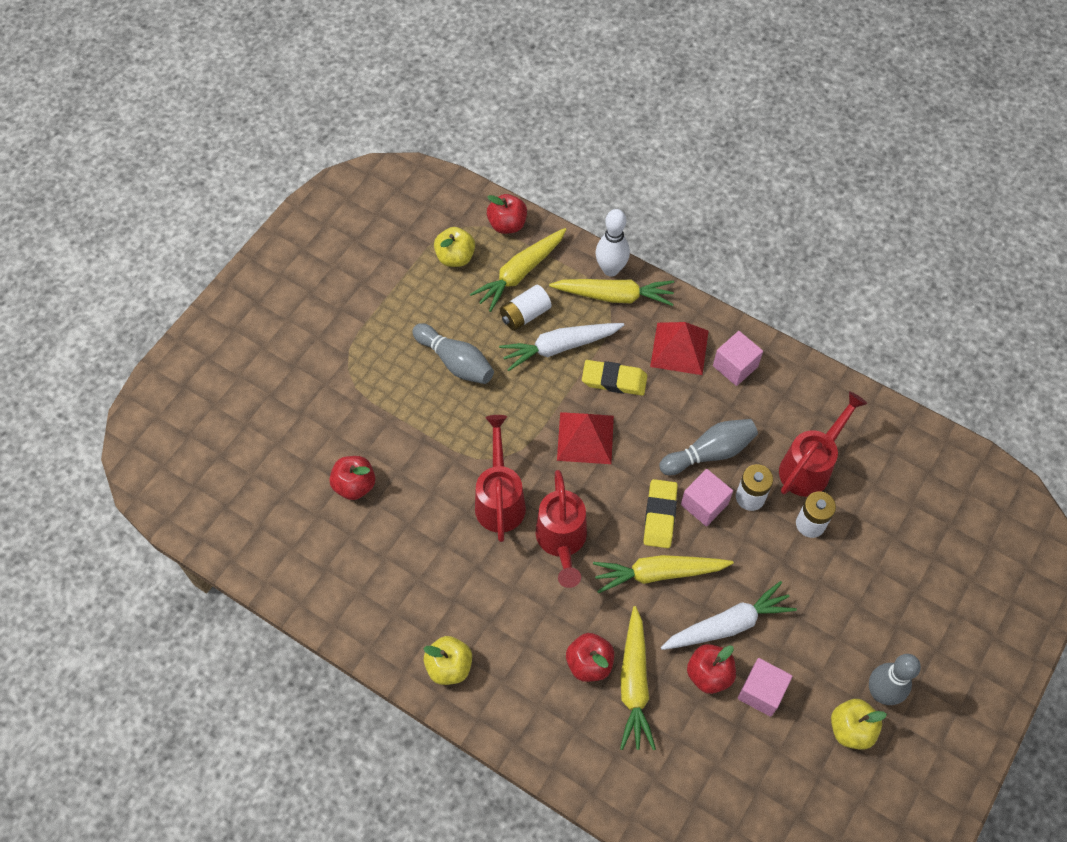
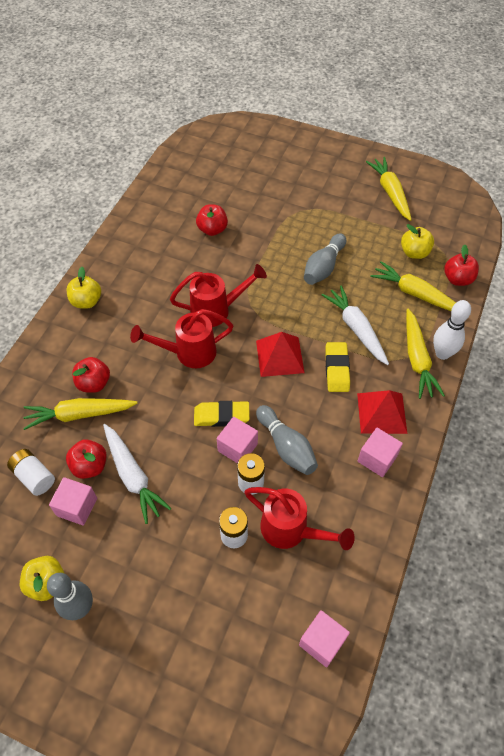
camera: 80 degrees right, 5 degrees down
(525, 315) = (378, 302): white battery -> white battery (34, 476)
(658, 573) = (171, 420): yellow carrot -> yellow carrot (390, 192)
(926, 460) = (322, 642): none -> pink cube

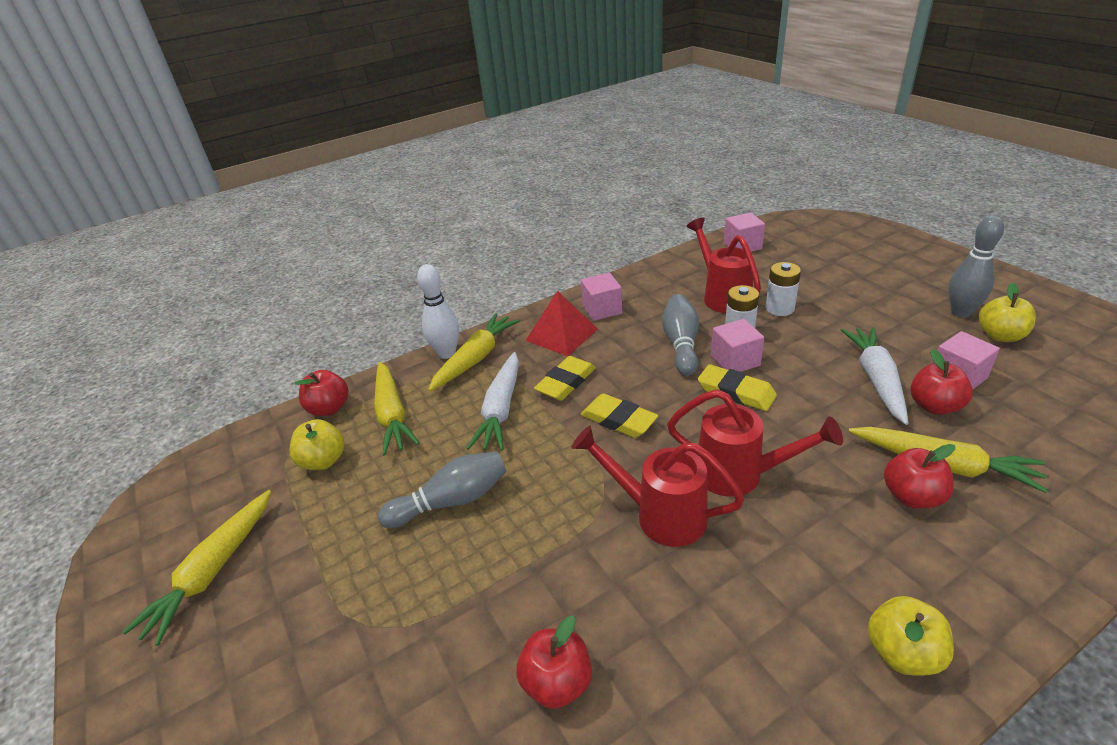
camera: 140 degrees left, 20 degrees down
(34, 476) = (1021, 422): white battery -> none
(279, 356) = (618, 420): red pyramid -> yellow eraser

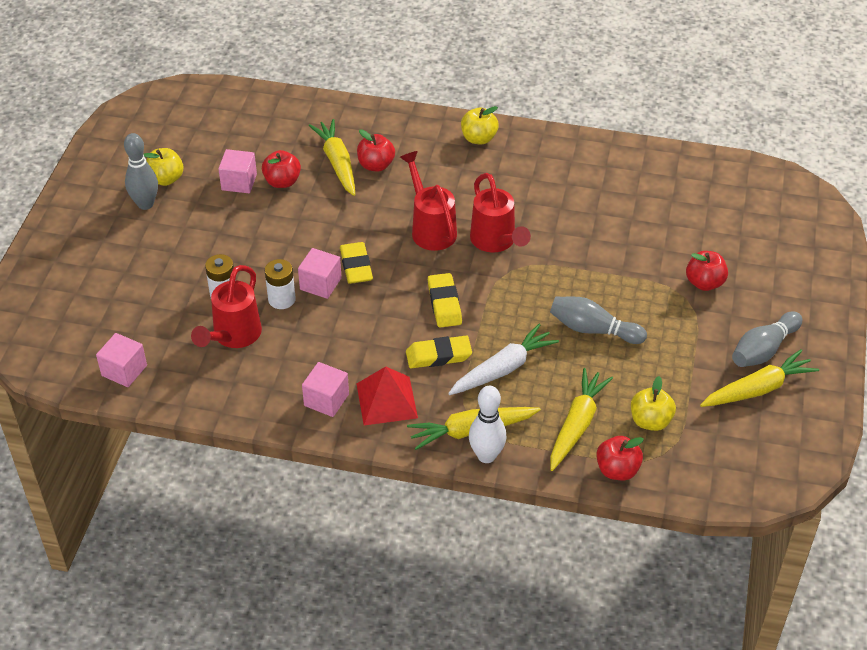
camera: 140 degrees left, 10 degrees up
(557, 682) = (620, 220): red apple -> red apple (704, 283)
(681, 344) = (328, 322): grey bowling pin -> grey bowling pin (763, 350)
(876, 379) = (276, 213): white carrot -> none

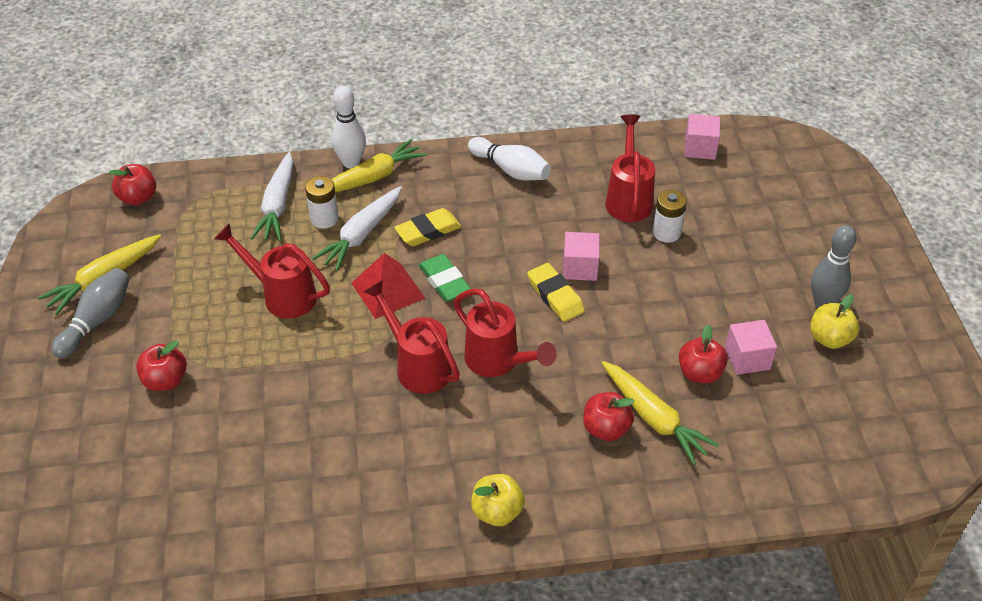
camera: 160 degrees right, 0 degrees up
(281, 299) = (608, 243): white battery -> white battery (324, 219)
(326, 400) = (510, 170): pink cube -> white bowling pin
(386, 400) = (457, 182): red pyramid -> red pyramid (388, 290)
(444, 303) = (444, 281): yellow eraser -> green eraser
(577, 424) = (278, 205): yellow carrot -> white carrot
(593, 329) = (282, 295): grey bowling pin -> red watering can
(617, 470) = (233, 179): red apple -> red apple (138, 198)
(650, 421) = (209, 225): yellow apple -> none

